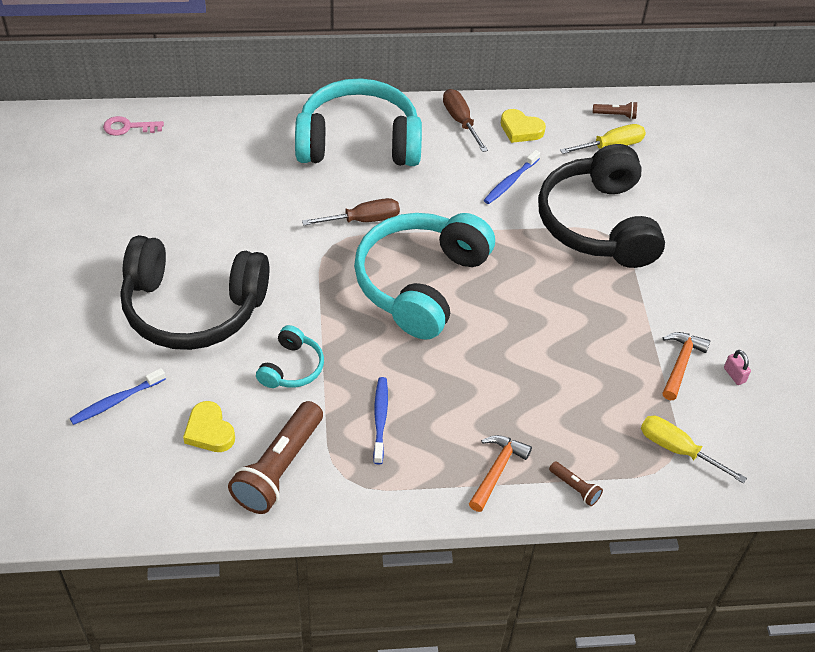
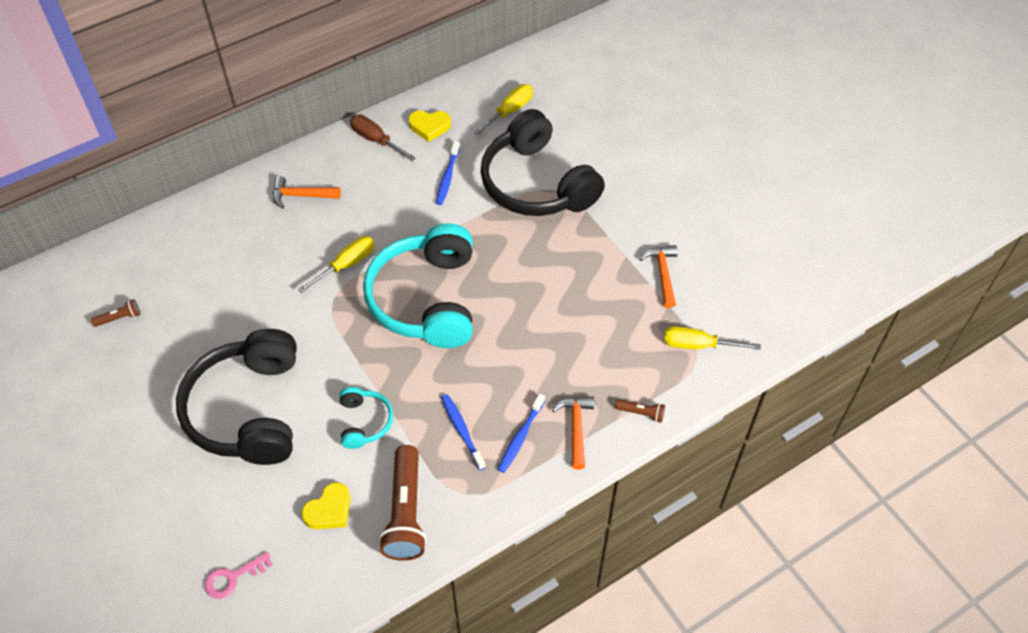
camera: 25 degrees left, 5 degrees up
(116, 401) = (233, 524): blue toothbrush -> blue toothbrush (520, 437)
(128, 127) = (85, 270): pink key -> pink key (233, 578)
(193, 308) = (248, 410): black headphones -> black headphones turned 105 degrees clockwise
(209, 431) = (329, 510): yellow heart -> yellow heart turned 75 degrees counterclockwise
(358, 142) = (301, 195): turquoise headphones -> orange hammer
(362, 220) = (346, 265): brown screwdriver -> yellow screwdriver
(615, 115) = (498, 82): brown flashlight -> brown flashlight (119, 318)
(734, 375) = (706, 264): pink padlock -> none

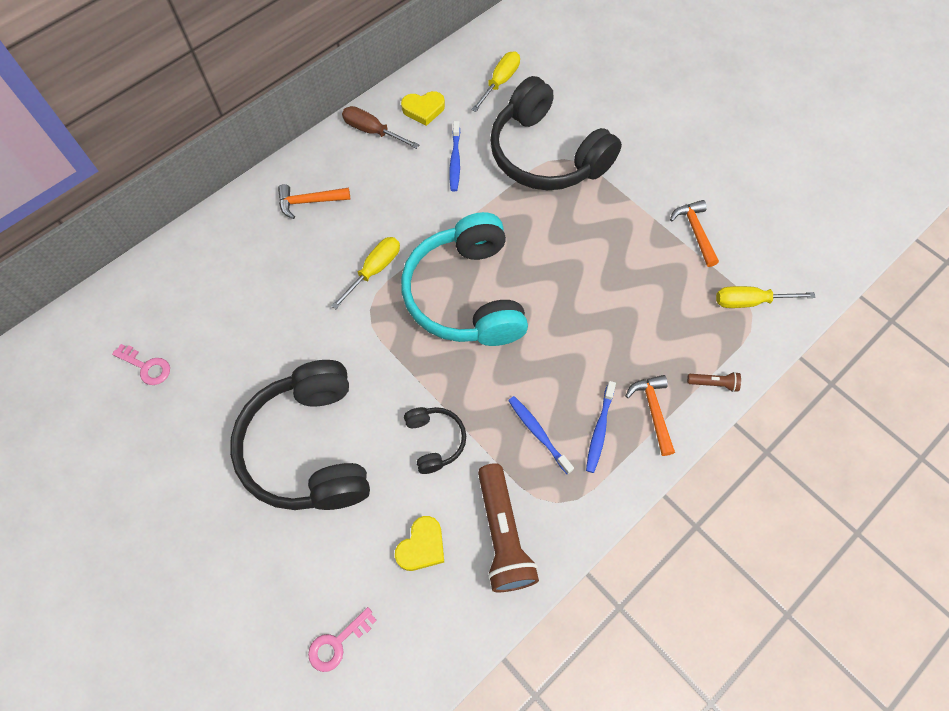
camera: 10 degrees left, 10 degrees up
(119, 318) = (146, 366): brown flashlight -> pink key
(364, 422) = (435, 440): turquoise headphones -> black headphones

